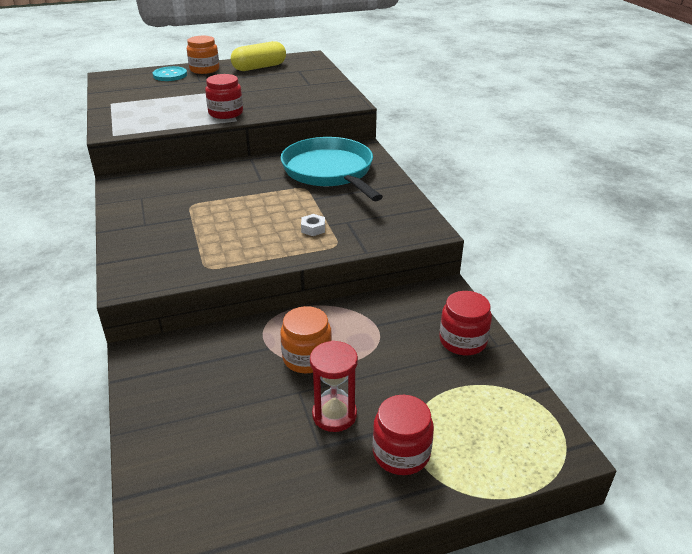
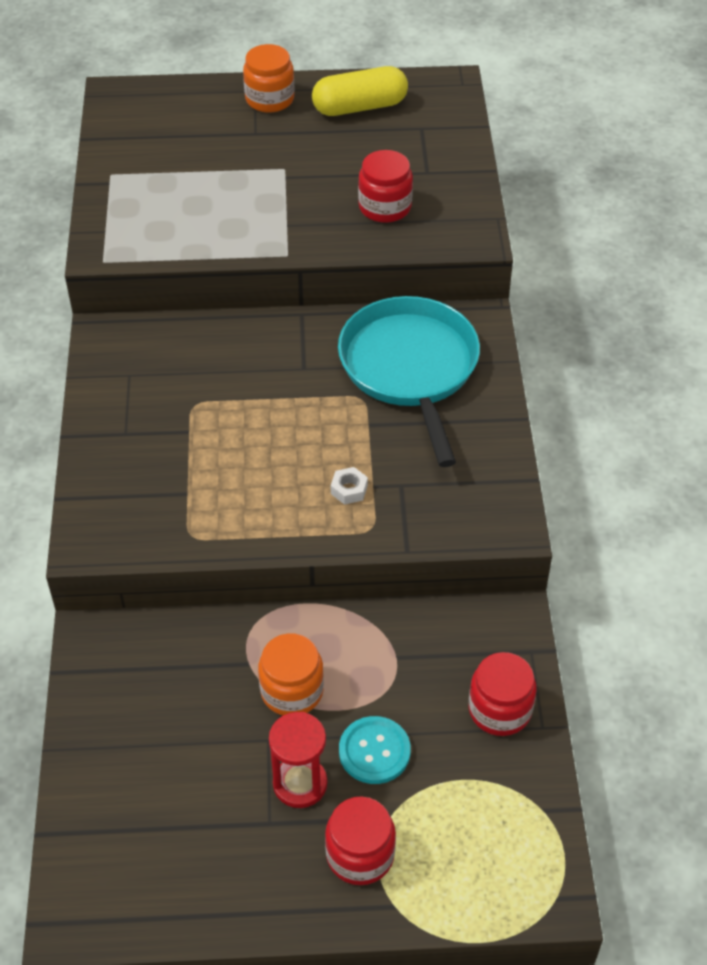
camera: 15 degrees right, 15 degrees up
(170, 75) = (212, 107): turquoise button -> turquoise button (374, 751)
(226, 113) = (276, 233): red jar -> red jar (385, 207)

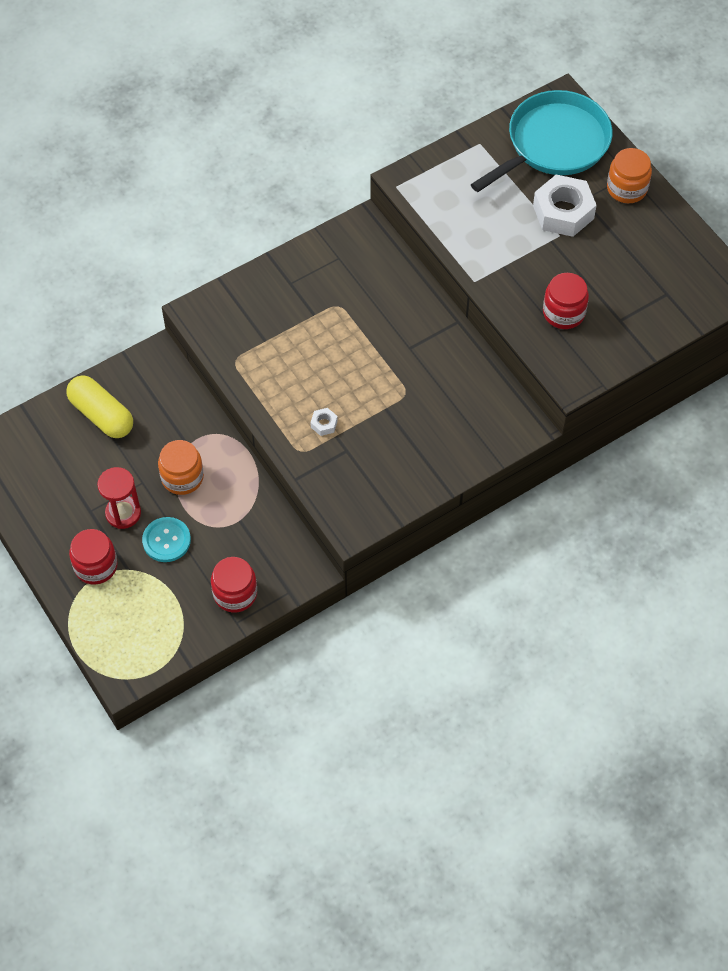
camera: 60 degrees right, 10 degrees up
(257, 153) = (563, 212): none -> white nut
(359, 107) = (661, 245): yellow capsule -> yellow capsule (101, 415)
(410, 368) = (452, 407): turquoise pan -> turquoise pan (554, 144)

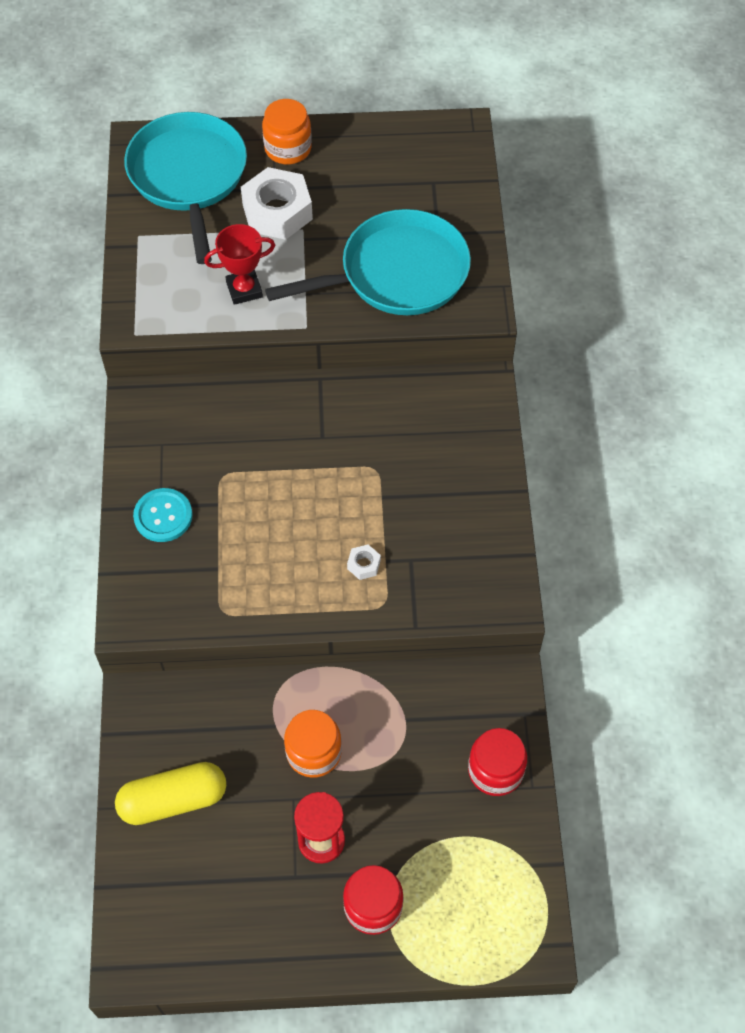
camera: 60 degrees left, 0 degrees up
(166, 540) = (385, 810): turquoise button -> turquoise button (163, 516)
(479, 228) = (244, 289): none -> red trophy
(563, 313) = (397, 273): red jar -> turquoise pan

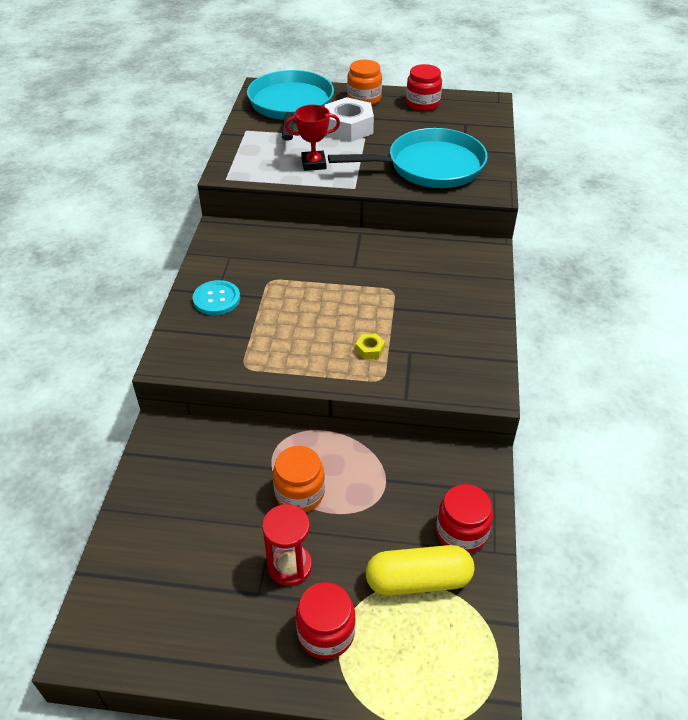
camera: 10 degrees right, 15 degrees down
(173, 800) = (167, 512): yellow capsule -> yellow capsule (418, 580)
(364, 565) = (370, 350): white nut -> yellow nut
(370, 148) = (422, 104): none -> red jar

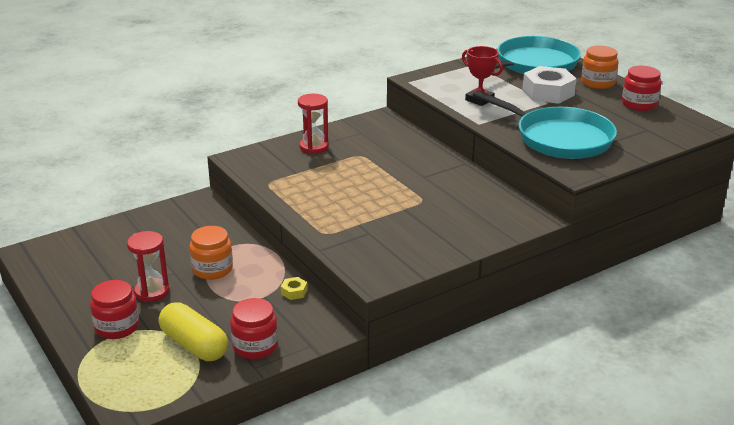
camera: 50 degrees right, 15 degrees down
(216, 299) = (314, 147): turquoise button -> red hourglass
(370, 350) = (347, 217): yellow nut -> yellow nut (294, 292)

